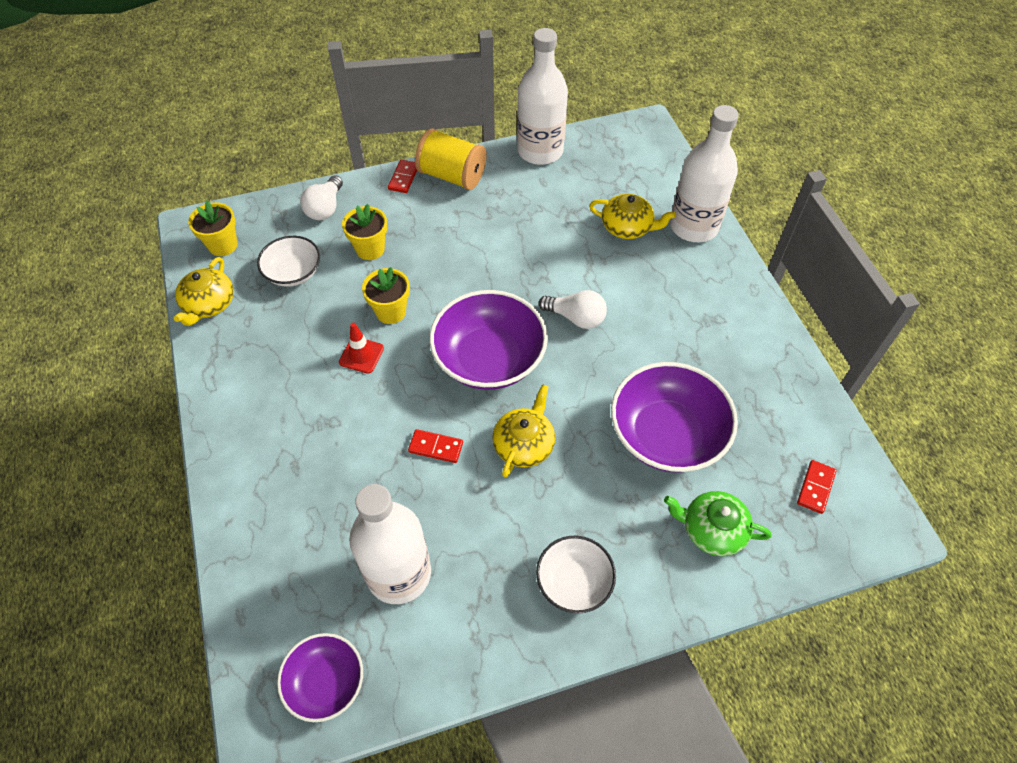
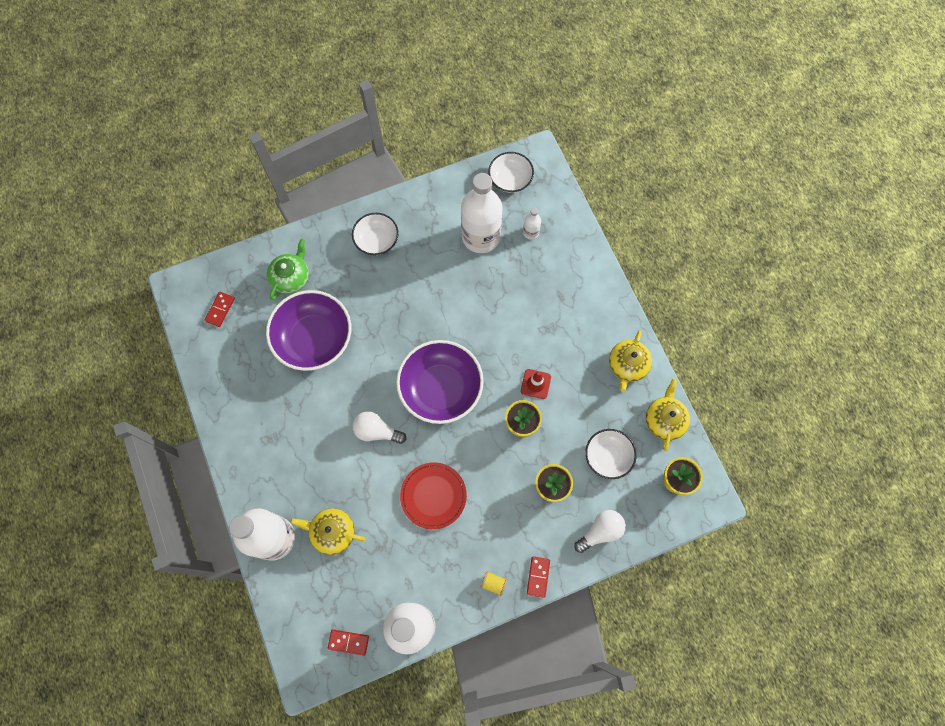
camera: 175 degrees right, 15 degrees up
(314, 574) = (531, 232): none -> white bottle
(325, 208) = (600, 531): white light bulb -> white light bulb turned 45 degrees clockwise
(326, 682) = (510, 179): purple bowl -> white bowl
(436, 447) = (470, 317): red domino -> red domino (348, 642)
(452, 176) = (493, 583): yellow spool -> yellow spool, size x0.42
(509, 251) = (433, 496): none -> red plate
(524, 444) = (411, 324): yellow teapot -> yellow teapot (627, 365)
(712, 530) = (291, 277): green teapot -> green teapot turned 75 degrees counterclockwise

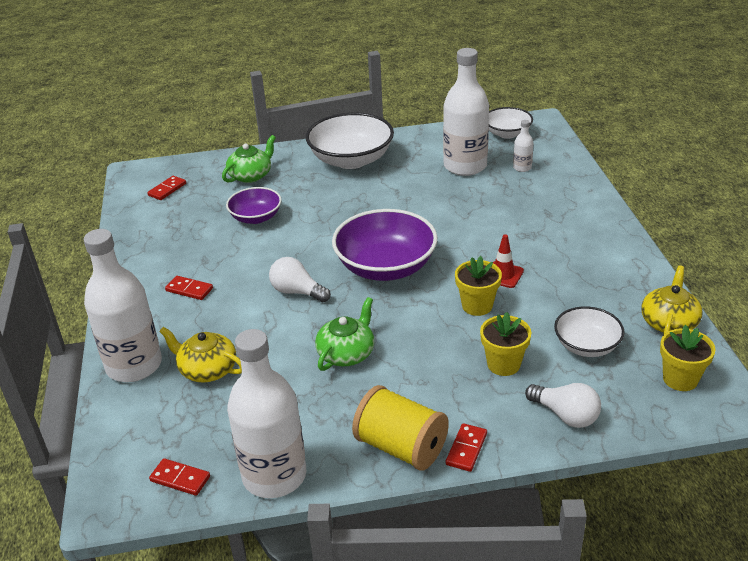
camera: 15 degrees right, 35 degrees down
(287, 443) = (189, 289): none -> red domino
(314, 339) = (256, 217): purple bowl -> purple bowl, size x0.58
(377, 240) = (351, 160): white bowl -> white bowl, size x1.73
(433, 496) = (346, 353): red plate -> green teapot
(493, 583) = (401, 447): yellow spool -> yellow spool, size x2.37
(600, 531) = (565, 415): white light bulb -> white light bulb turned 60 degrees clockwise
(627, 365) = (623, 272): yellow teapot -> none

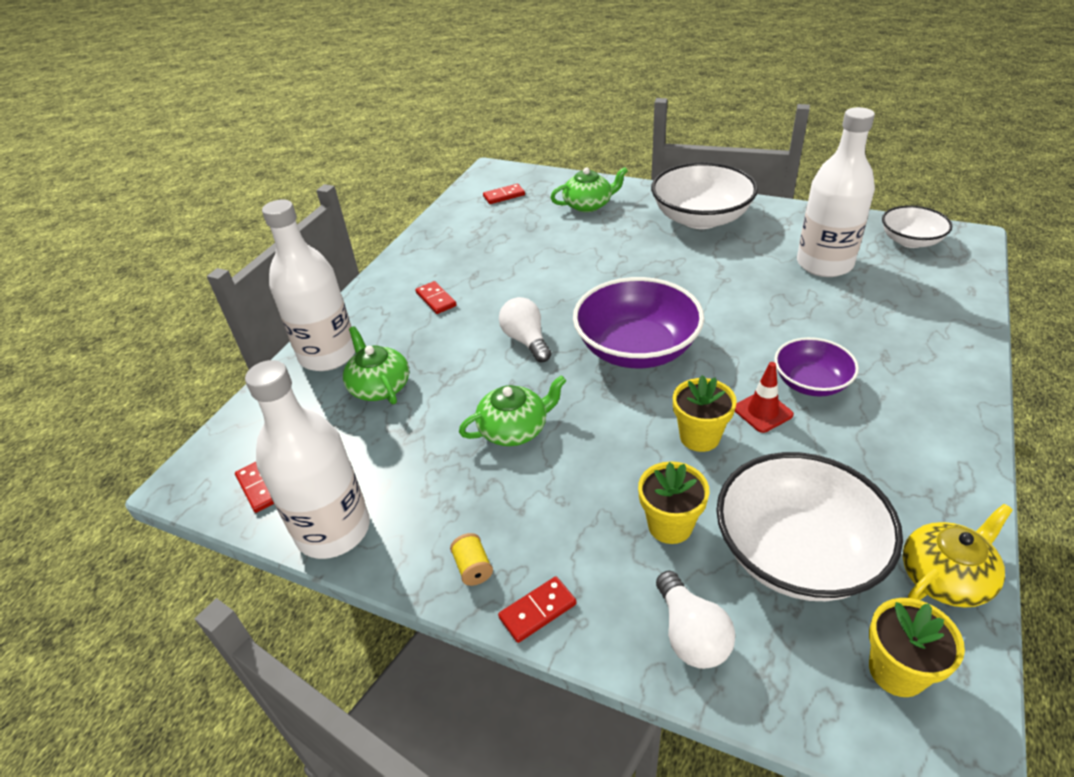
camera: 35 degrees right, 5 degrees up
(207, 369) = (379, 386): yellow teapot -> green teapot
(256, 217) = (556, 249): purple bowl -> purple bowl (811, 383)
(401, 447) = (473, 568): yellow spool -> yellow spool, size x0.42
(522, 168) = (896, 288): white bottle -> none
(586, 346) = (796, 553): white bowl -> white bowl, size x1.73

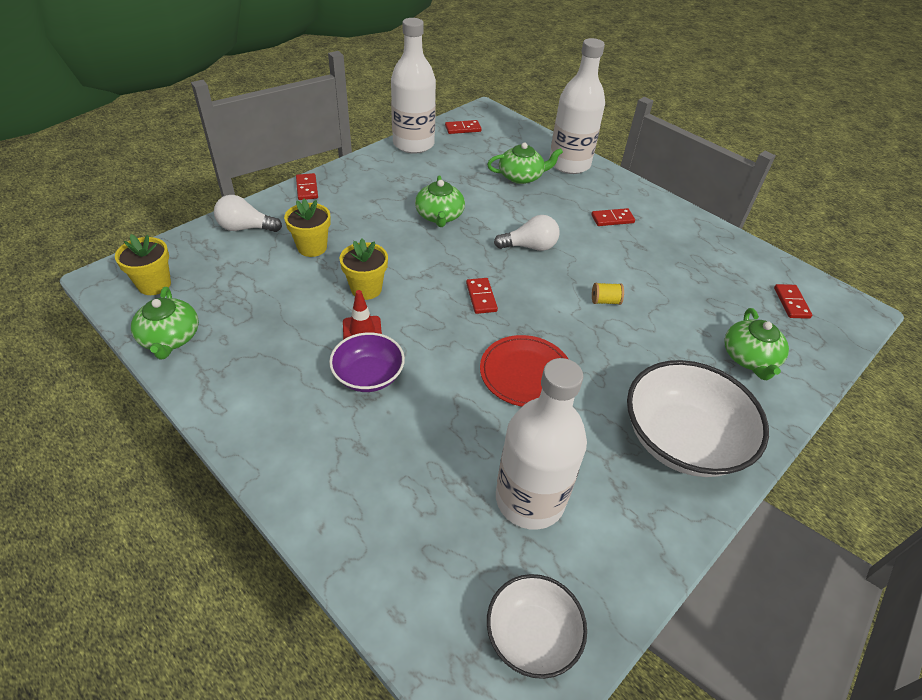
camera: 105 degrees right, 5 degrees up
(473, 568) = (350, 177): yellow spool -> yellow spool (605, 301)
(636, 349) = (481, 297): purple bowl -> red domino
(710, 296) = (525, 373): none -> red plate
(796, 553) = (247, 286): white bowl -> none
(945, 576) = (170, 338): yellow teapot -> green teapot

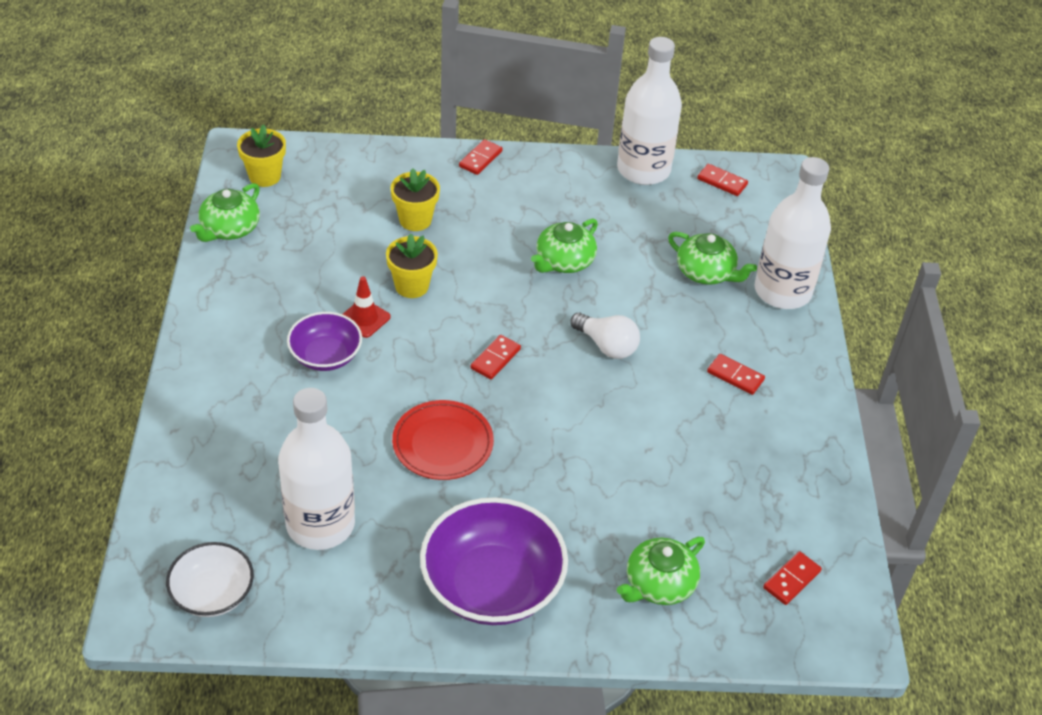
camera: 45 degrees right, 0 degrees up
(246, 228) = (384, 167): white light bulb -> none
(605, 301) = (601, 441): yellow spool -> none
(682, 439) = (492, 585): white bowl -> purple bowl

